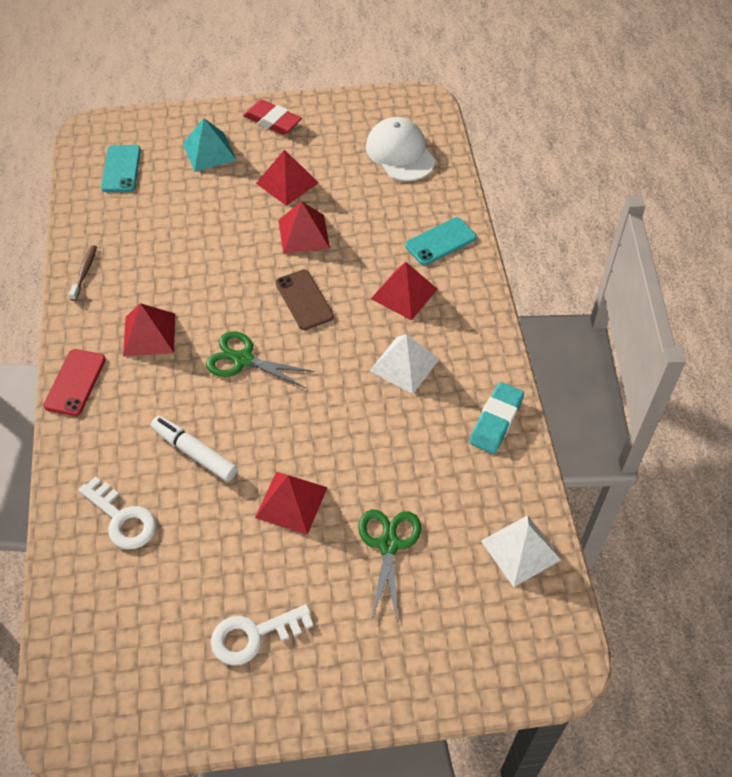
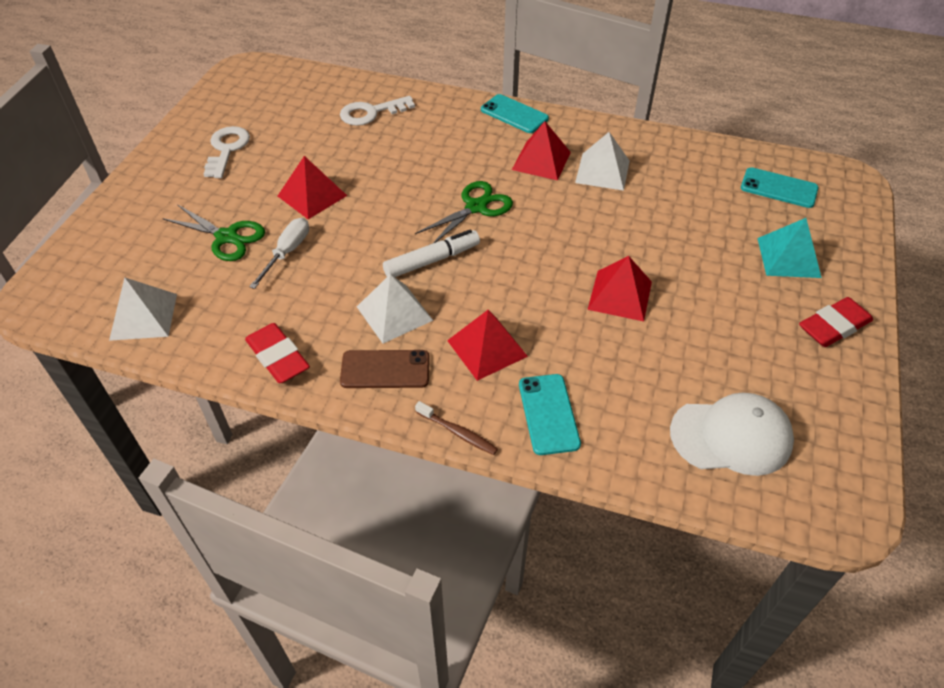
camera: 115 degrees right, 5 degrees down
(75, 382) = (514, 114): red phone -> turquoise phone
(85, 272) = (638, 140): brown toothbrush -> brown toothbrush (458, 433)
(147, 285) = (602, 171): none -> white pyramid
(195, 453) = (399, 158): white marker -> white marker (431, 260)
(287, 183) = (711, 306): red pyramid -> none
(304, 300) = (524, 267): brown phone -> brown phone (385, 369)
(380, 480) = (287, 252): none -> white screwdriver
(496, 421) = (278, 357): turquoise eraser -> red eraser

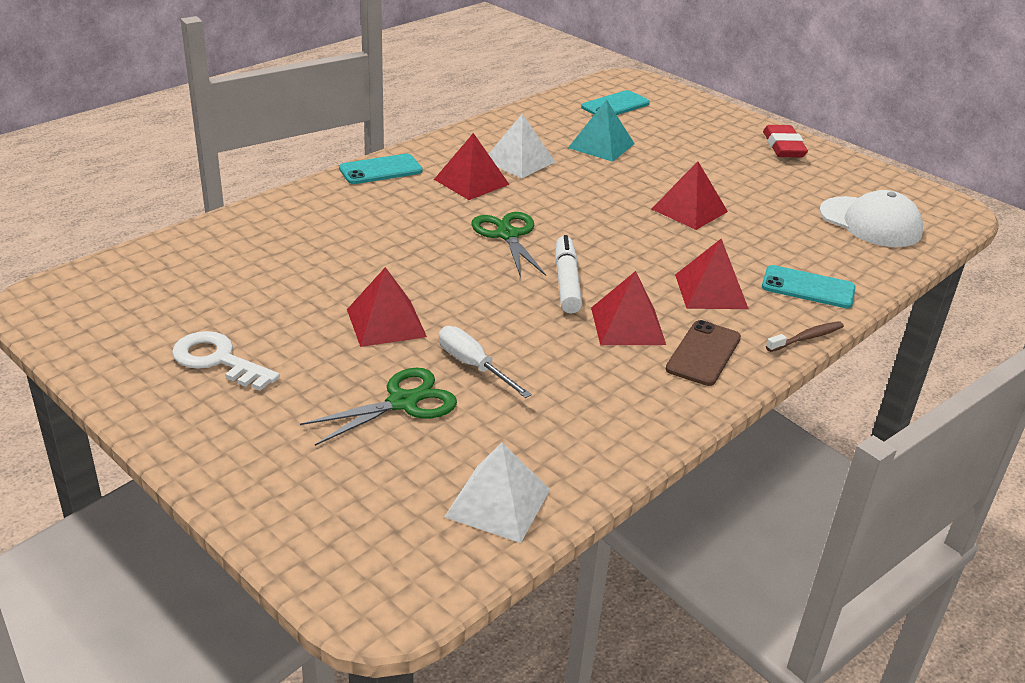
camera: 65 degrees left, 15 degrees down
(278, 357) = (642, 415): red eraser -> none
(371, 113) = (272, 243): white key -> none
(394, 313) = (627, 326): white pyramid -> red pyramid
(731, 436) = (870, 222): white cap -> white cap turned 105 degrees clockwise
(788, 257) = (698, 133): turquoise pyramid -> turquoise pyramid (601, 145)

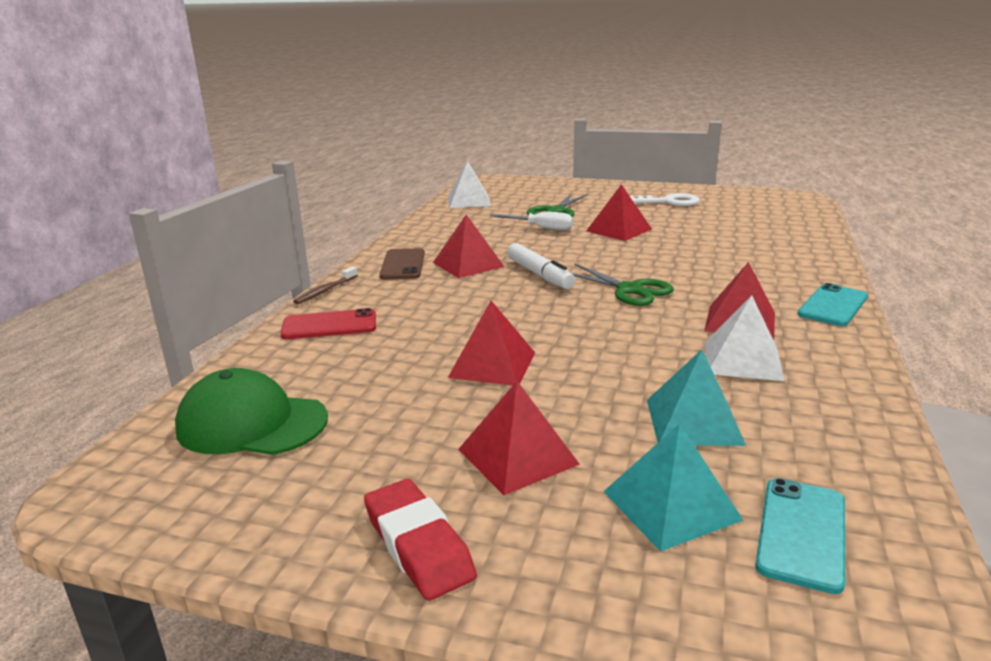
camera: 155 degrees right, 10 degrees down
(658, 126) = (671, 505): none -> turquoise pyramid
(711, 291) = (419, 299): red pyramid -> red pyramid (517, 456)
(808, 287) = (329, 325): turquoise phone -> red phone
(870, 222) = (252, 423): white cap -> green cap

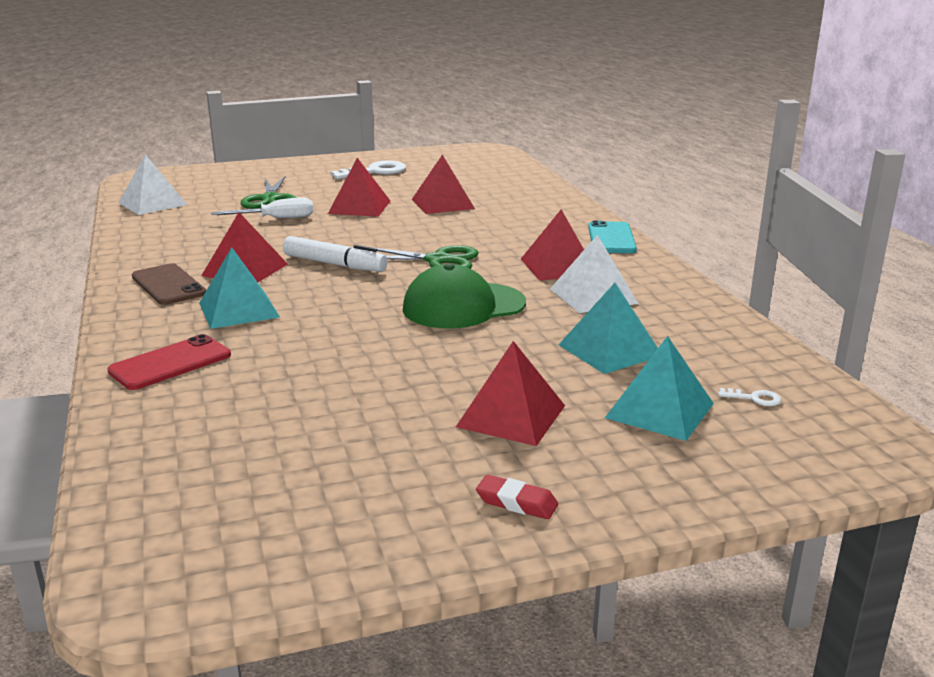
camera: 35 degrees left, 0 degrees up
(252, 423) = (221, 472): green cap -> green cap (463, 306)
(325, 291) = (111, 331): brown toothbrush -> none
(418, 545) = (516, 502): red eraser -> red eraser, size x0.58
(424, 295) = (238, 310): none -> turquoise pyramid
(492, 364) = (395, 353): red pyramid -> red pyramid (442, 203)
(802, 533) = (754, 398): turquoise phone -> white key

